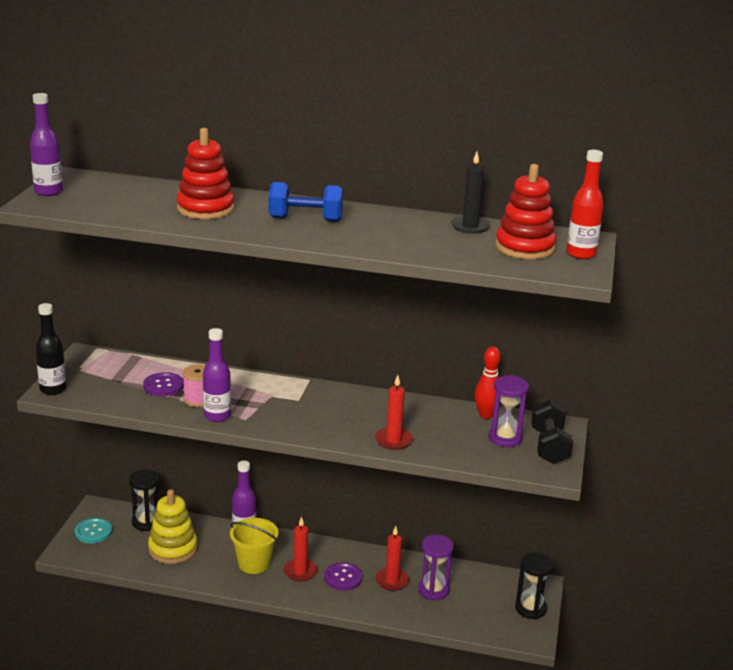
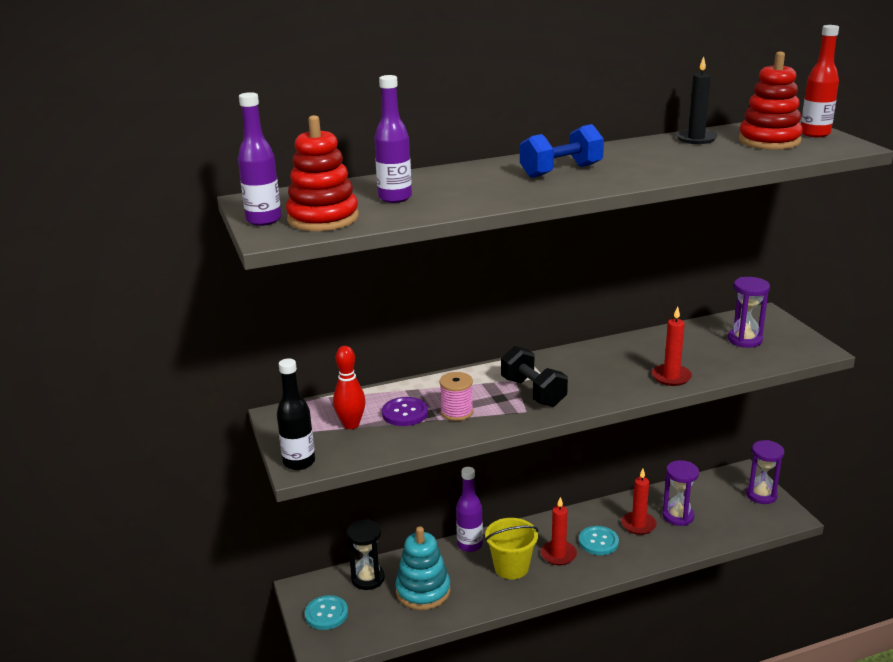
camera: 30 degrees left, 0 degrees up
(173, 549) = (423, 591): yellow stacking toy -> turquoise stacking toy
(205, 209) = (455, 188): red stacking toy -> red stacking toy (323, 218)
(217, 416) = (497, 419): purple bottle -> purple bottle (395, 198)
(343, 577) = (598, 542): purple button -> turquoise button
(486, 415) = (703, 328): red bowling pin -> red bowling pin (351, 425)
(530, 608) = (761, 495): black hourglass -> purple hourglass
(549, 446) = (783, 333): black dumbbell -> black dumbbell (533, 392)

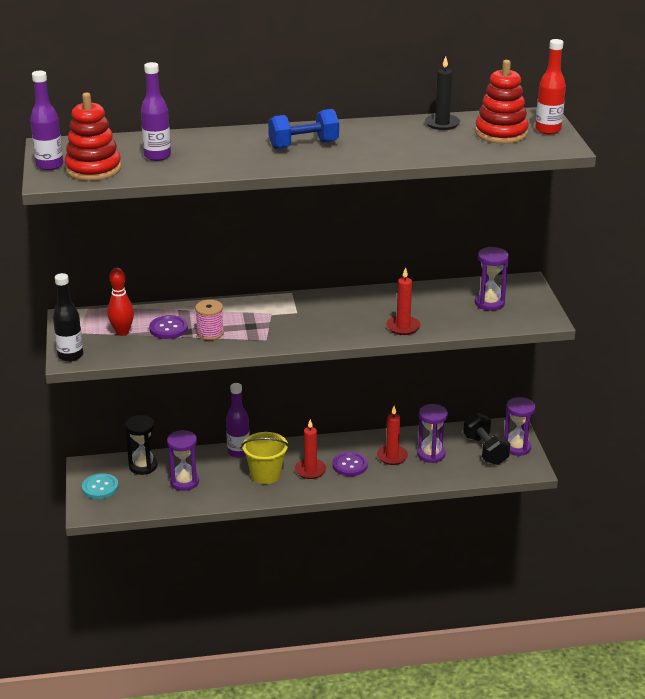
camera: 10 degrees right, 5 degrees up
(423, 591) = (184, 482): turquoise stacking toy -> purple hourglass
(533, 392) = (280, 325): black dumbbell -> black dumbbell (485, 450)
(598, 542) = (350, 465): turquoise button -> purple button

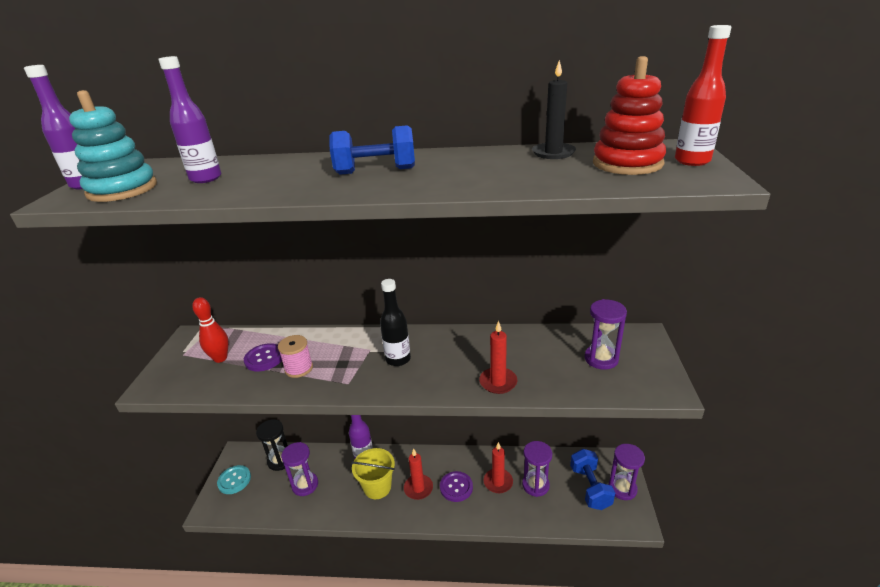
camera: 15 degrees right, 0 degrees up
(70, 356) = (154, 382): black bottle -> black bottle (398, 359)
(93, 169) = (122, 189): red stacking toy -> turquoise stacking toy
(485, 450) = (590, 487): black dumbbell -> blue dumbbell

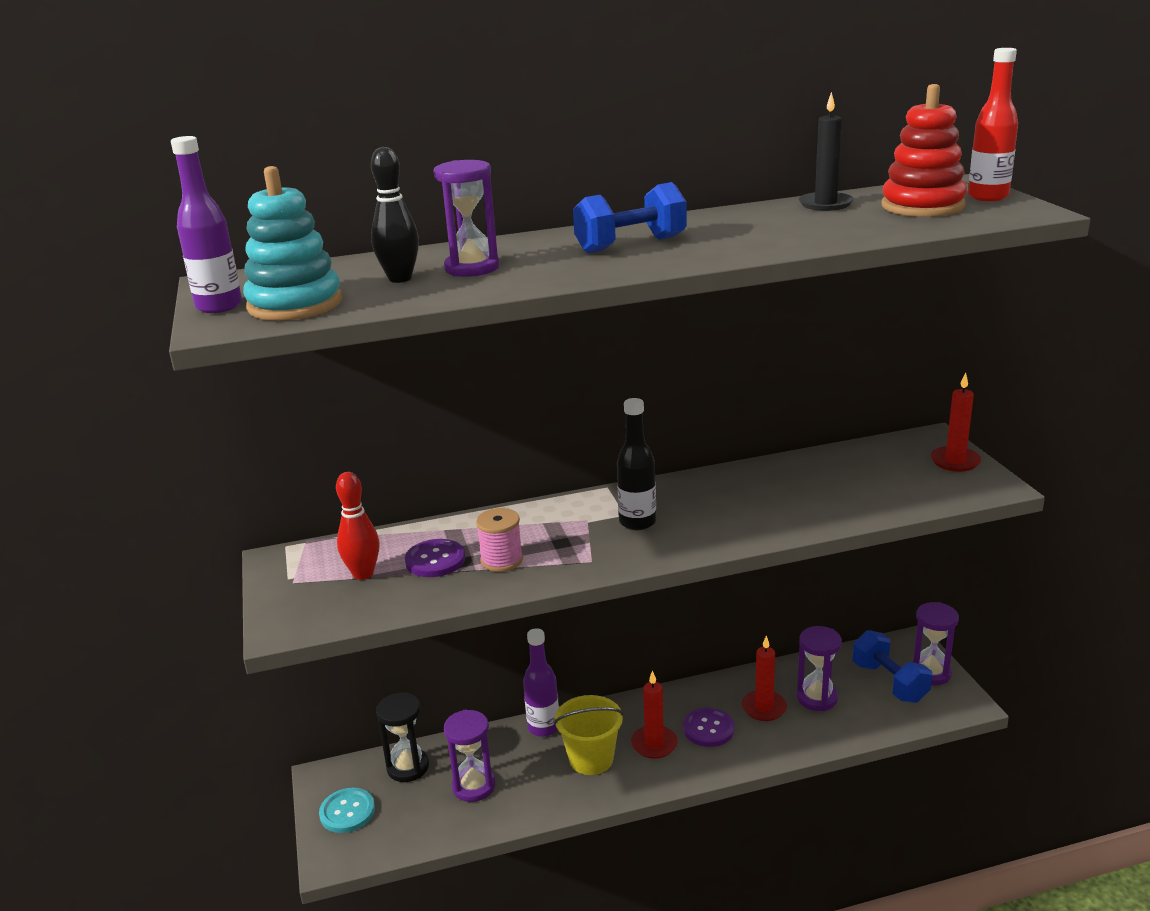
camera: 20 degrees left, 5 degrees down
(206, 178) = (400, 279): purple bottle -> black bowling pin
(498, 382) = (791, 519): red candle -> red candle (955, 461)
(601, 359) = (899, 471): purple hourglass -> purple hourglass (472, 268)

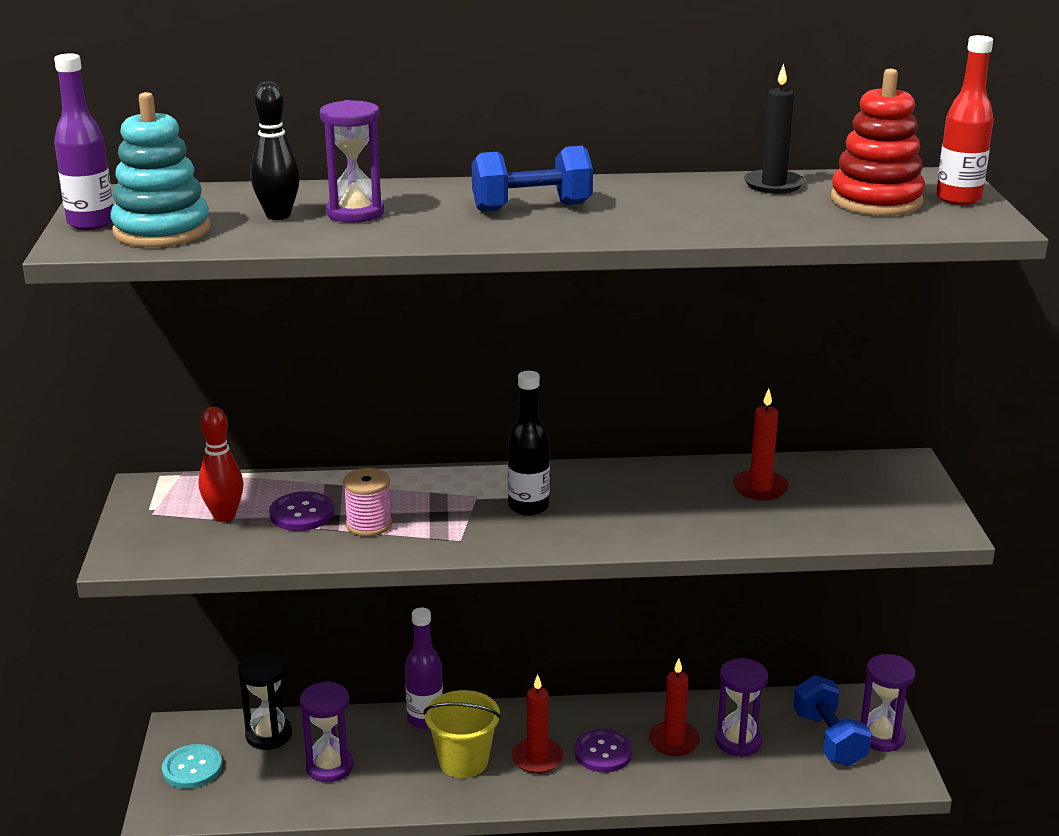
camera: 10 degrees right, 0 degrees up
(955, 461) = (915, 494): red candle -> red candle (760, 488)

